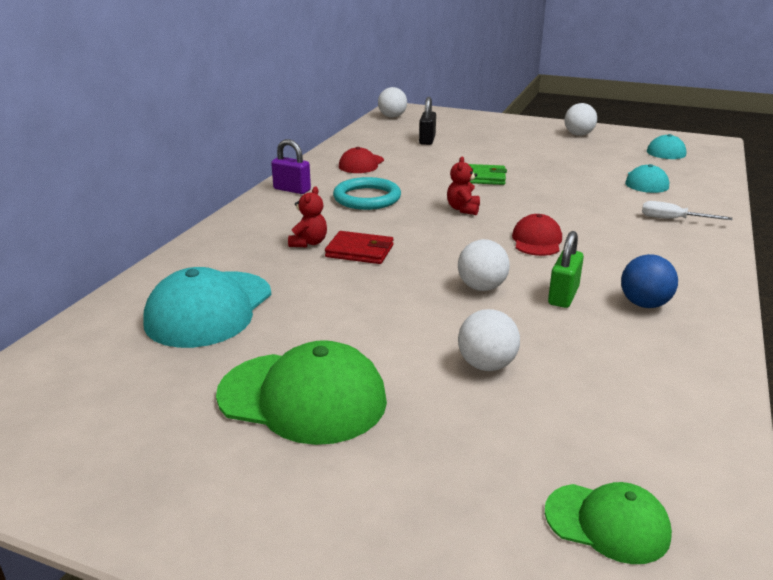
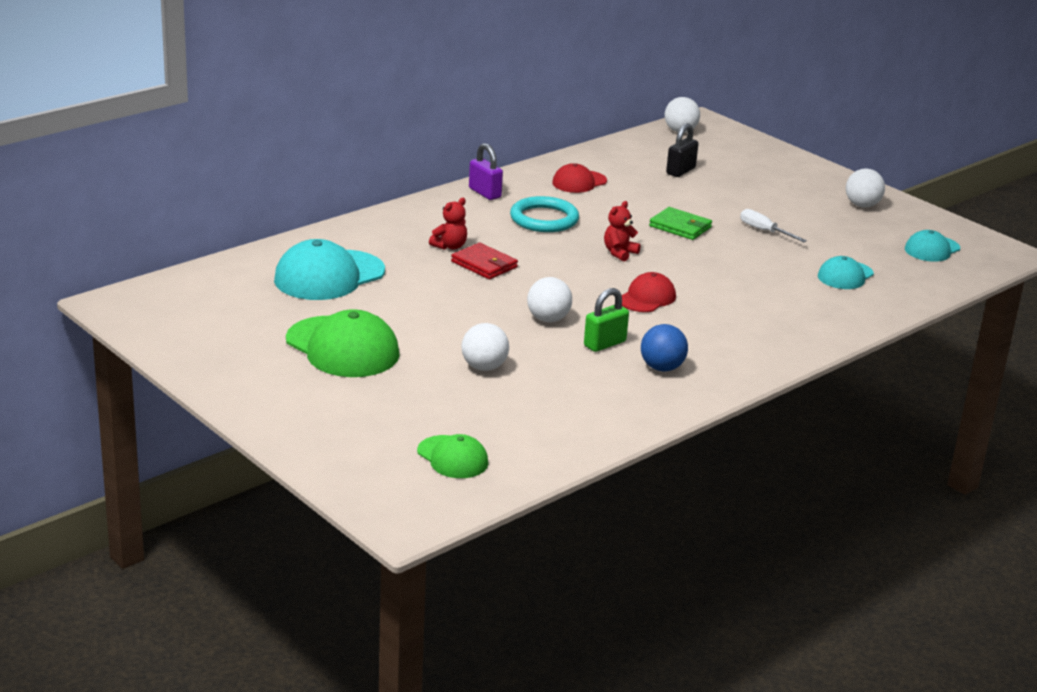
camera: 25 degrees right, 0 degrees up
(673, 219) = (807, 316): white screwdriver -> white screwdriver (764, 231)

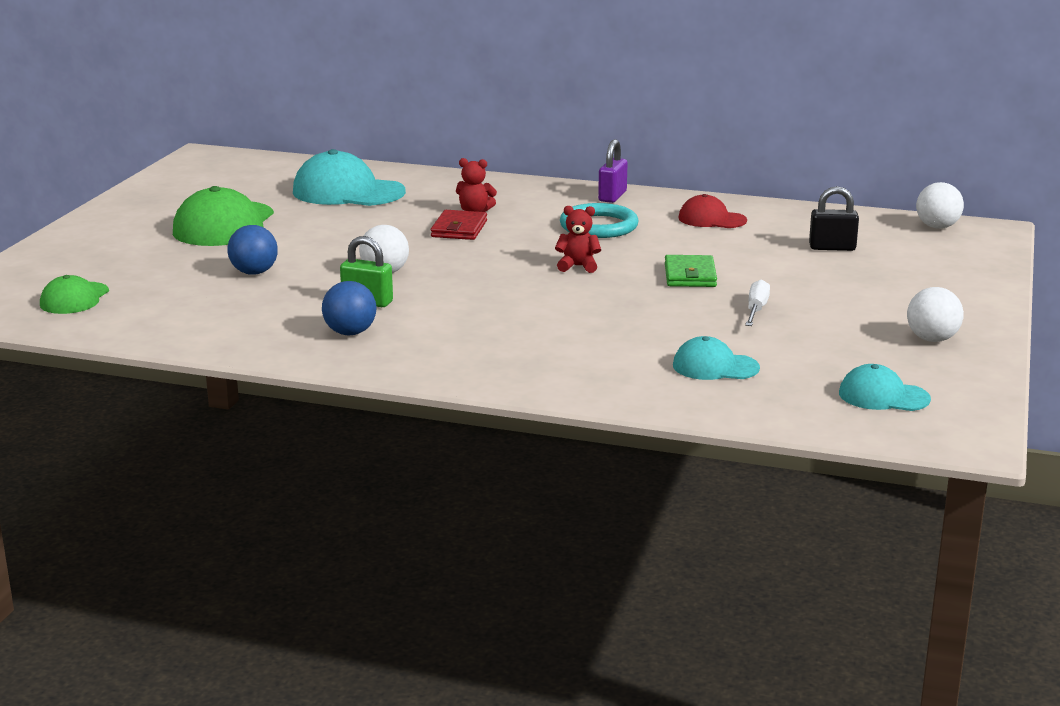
camera: 60 degrees right, 5 degrees down
(484, 367) = (254, 272): white ball -> blue ball
(647, 298) = (495, 296): red cap -> none

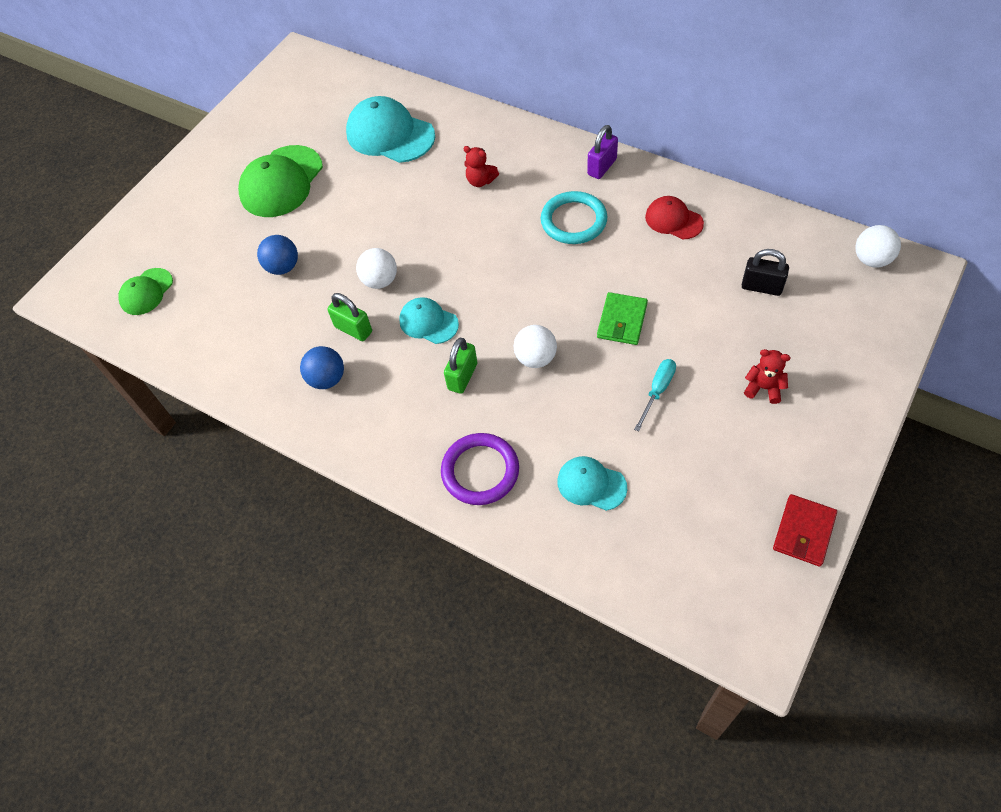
camera: 20 degrees right, 35 degrees up
(459, 229) = (459, 212): red wallet -> red wallet (804, 531)
(521, 319) = (462, 376): none -> green padlock
(577, 370) = (480, 471): none -> purple ring
(578, 266) = (534, 291): red teddy bear -> red teddy bear (763, 388)
(756, 310) = (657, 391): white screwdriver -> turquoise screwdriver
(883, 396) = (713, 560): turquoise cap -> turquoise cap (428, 322)
(932, 339) = (791, 468): white ball -> white ball (535, 358)

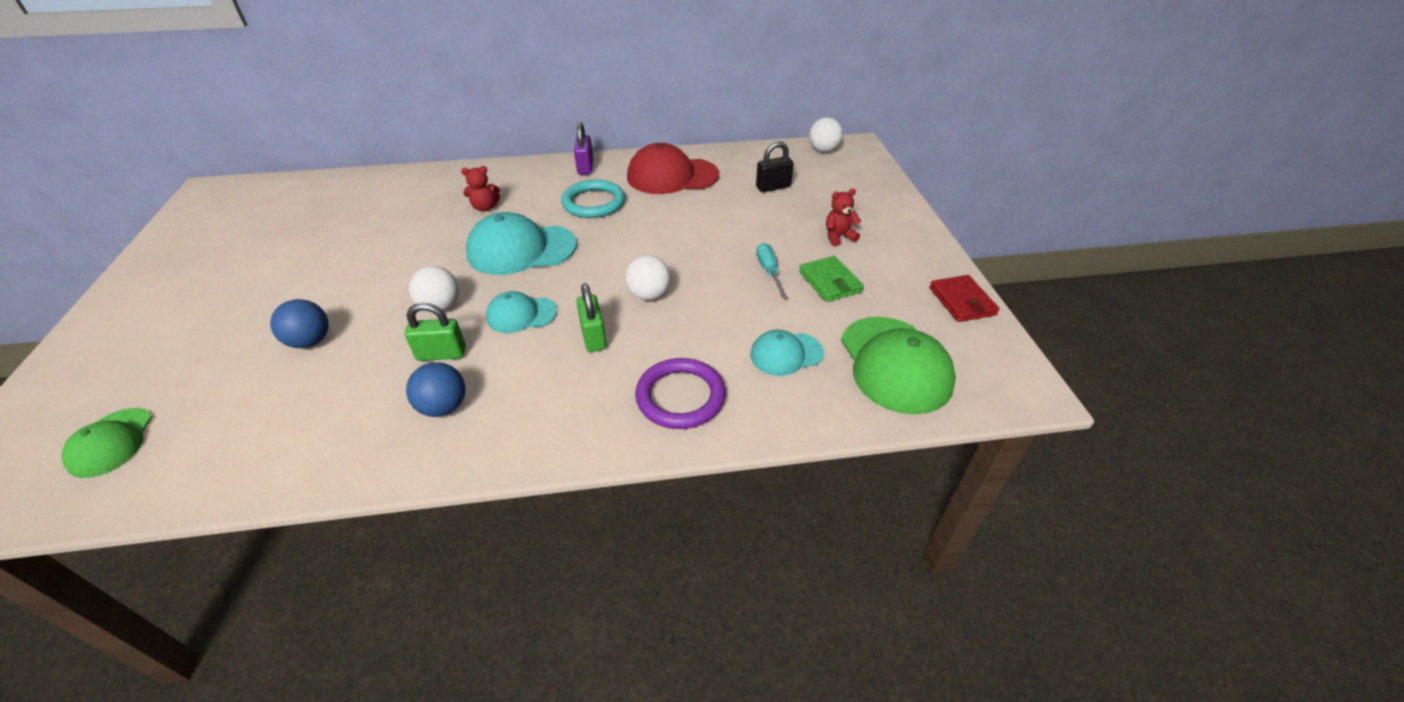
camera: 45 degrees left, 15 degrees down
(281, 182) = (257, 279): green cap -> green cap (895, 364)
(390, 135) = (364, 208): turquoise cap -> turquoise cap (521, 249)
(622, 321) = (695, 243): green wallet -> green wallet (830, 282)
(673, 220) = (672, 176): red cap -> red cap, size x1.75

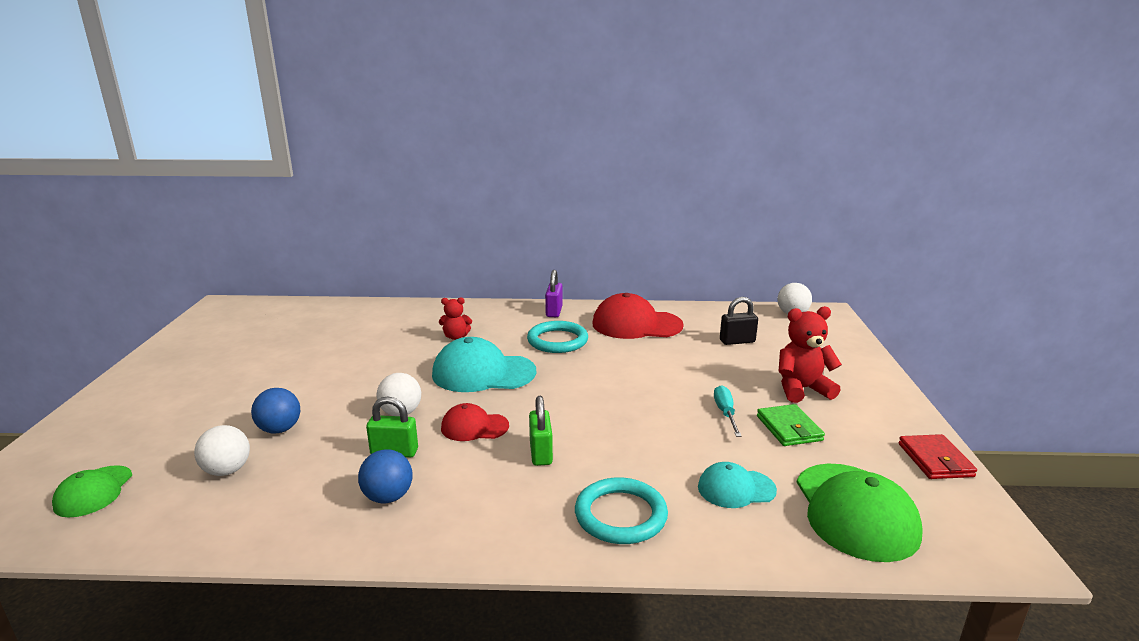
camera: 10 degrees right, 20 degrees down
(521, 315) = (474, 427): turquoise cap -> red cap
(649, 295) = (600, 422): white ball -> white ball (227, 470)
(680, 396) = (620, 515): purple ring -> turquoise ring
(838, 237) = (802, 389): red teddy bear -> red teddy bear, size x1.67

